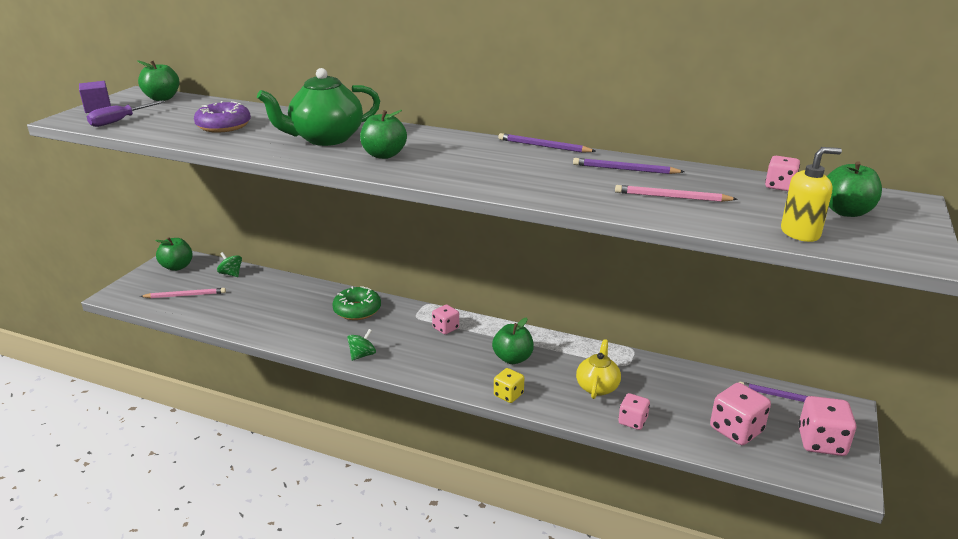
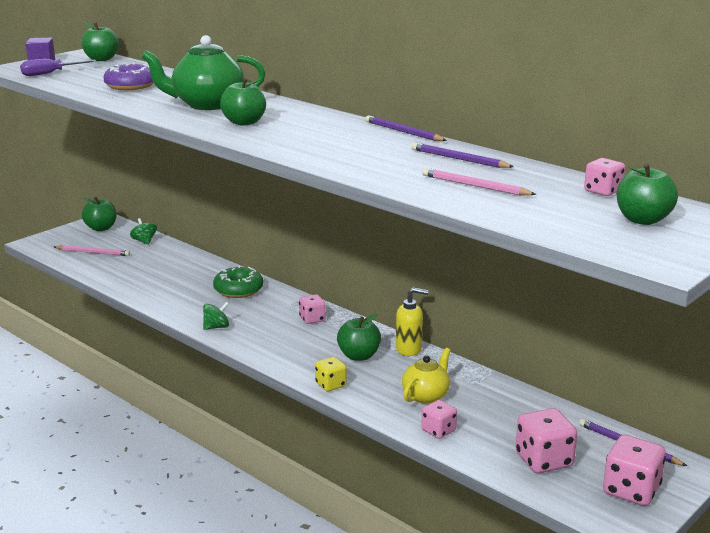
camera: 20 degrees right, 5 degrees down
(800, 233) = (565, 229): yellow soap dispenser -> yellow soap dispenser (409, 349)

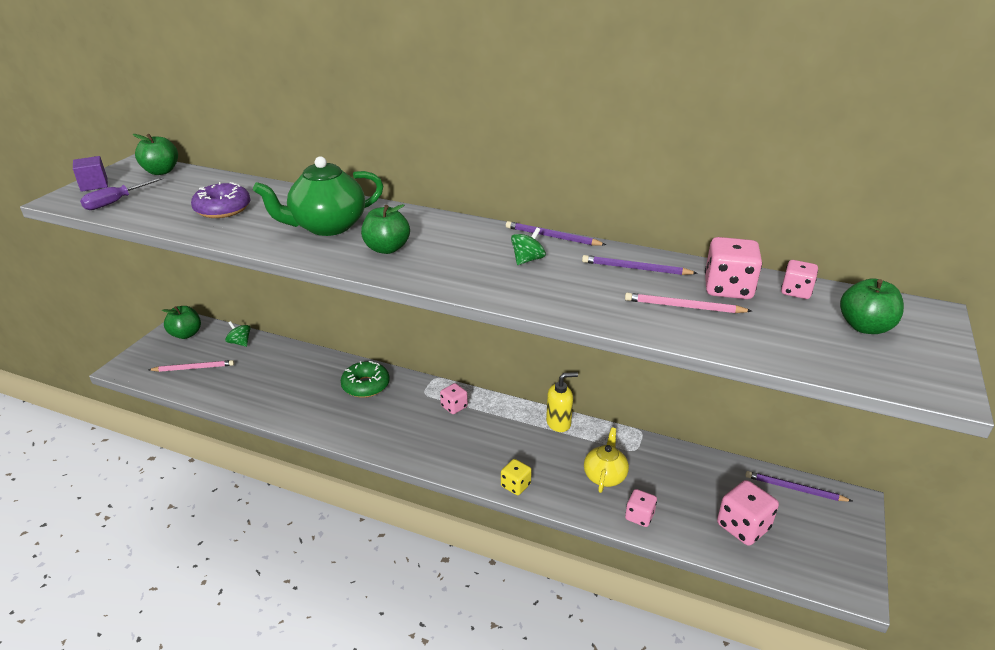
camera: 20 degrees left, 10 degrees up
(216, 327) = (370, 438): green spinning top -> green spinning top (527, 260)
(359, 356) = (520, 442): green apple -> none
(631, 490) = (828, 541): pink dice -> pink dice (728, 288)

